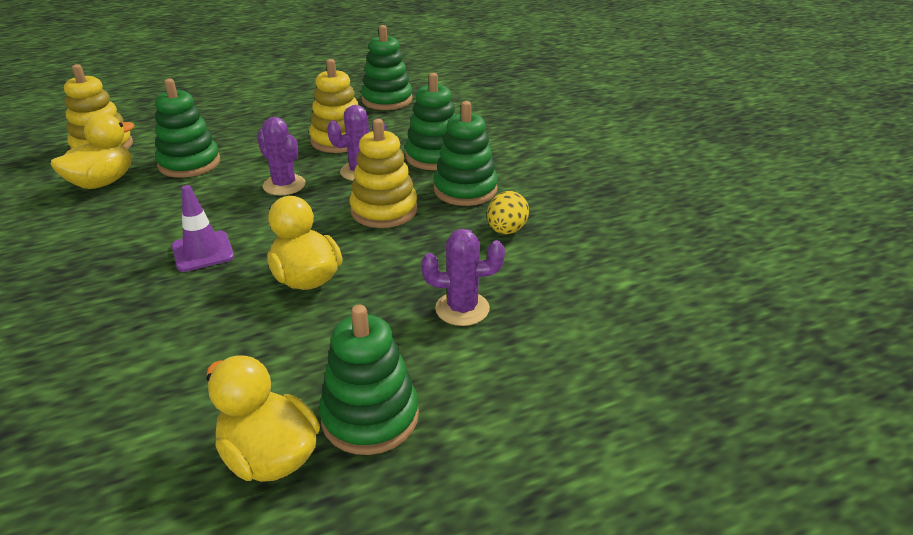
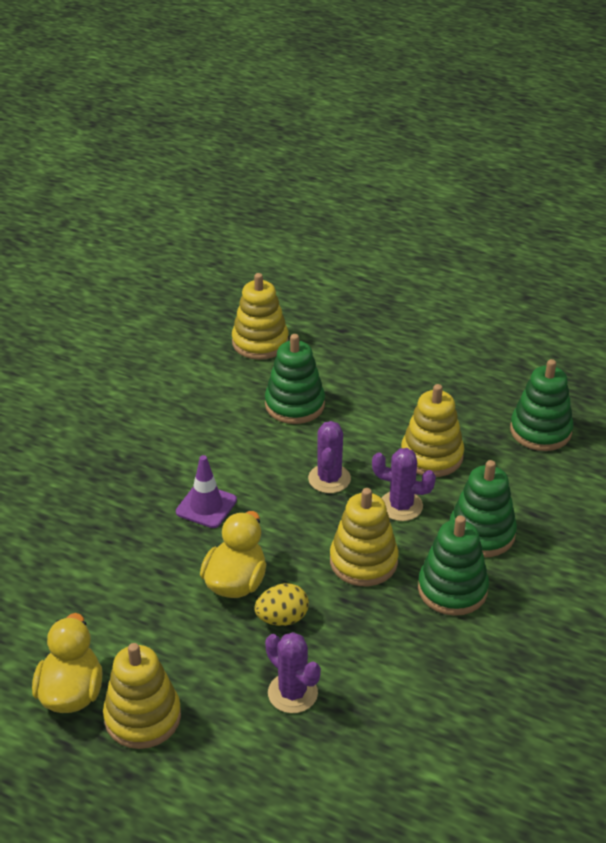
camera: 50 degrees right, 5 degrees up
(102, 182) = (221, 386): yellow duck -> none
(370, 417) = (142, 717): green stacking toy -> yellow stacking toy
(506, 230) = (422, 655): yellow egg -> yellow egg (282, 618)

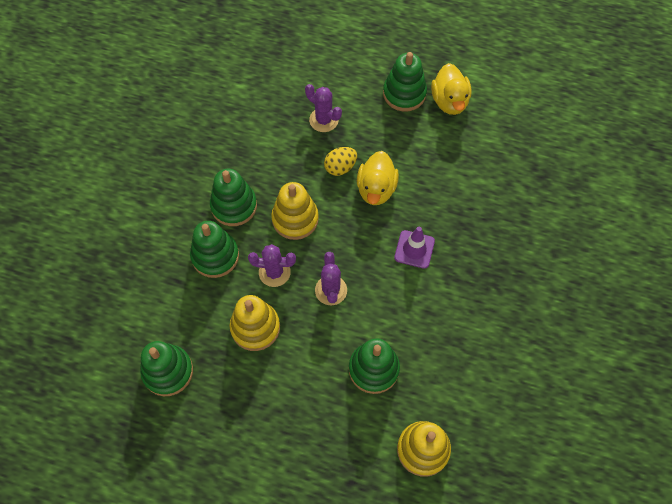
camera: 170 degrees right, 25 degrees up
(142, 717) = (404, 93): yellow stacking toy -> green stacking toy

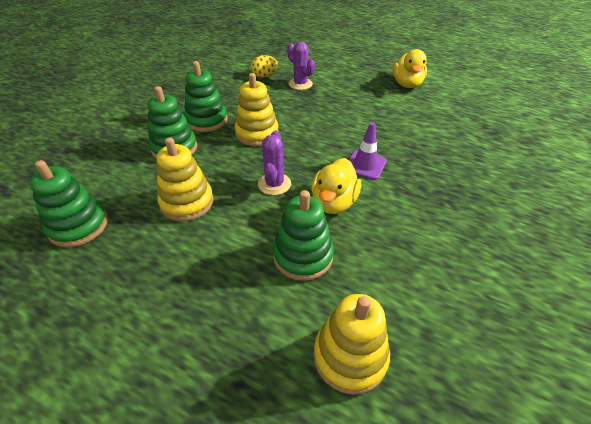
camera: 10 degrees right, 20 degrees down
(274, 272) = (224, 165): purple cactus -> none
(340, 167) = (307, 109): yellow egg -> yellow egg (264, 76)
(376, 189) = (335, 124): yellow duck -> yellow duck (333, 202)
(404, 93) = (369, 77): green stacking toy -> none

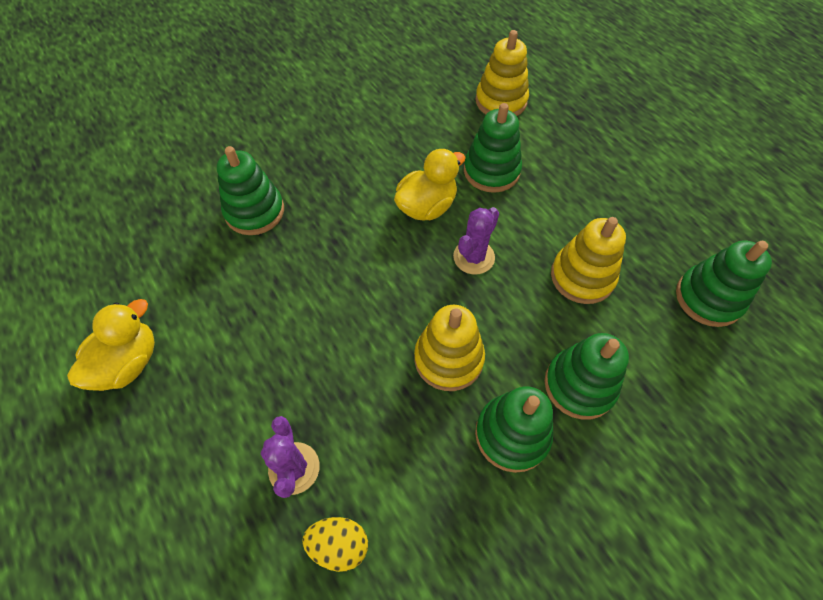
camera: 150 degrees left, 15 degrees up
(365, 165) = (354, 236): purple traffic cone -> none
(441, 153) = (254, 211): none -> green stacking toy

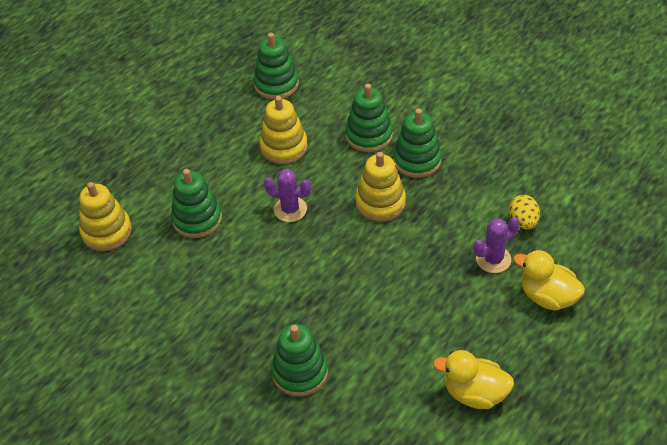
camera: 105 degrees left, 10 degrees down
(427, 206) = (251, 251): yellow duck -> yellow duck (547, 296)

